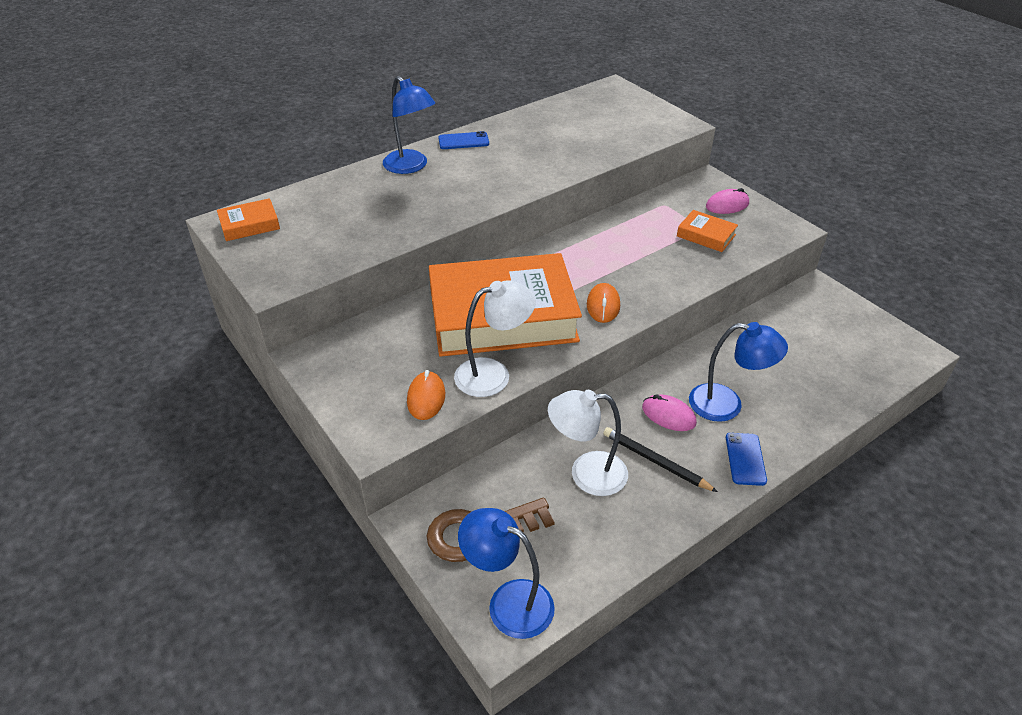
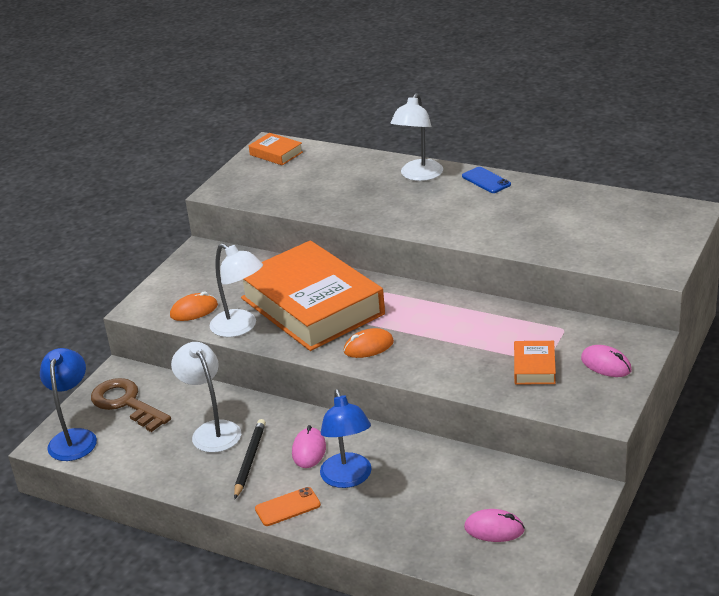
camera: 65 degrees right, 10 degrees down
(411, 166) = (418, 175): blue lamp -> white lamp
(745, 459) = (287, 507): blue phone -> orange phone
(840, 348) = (494, 529): none -> pink mouse

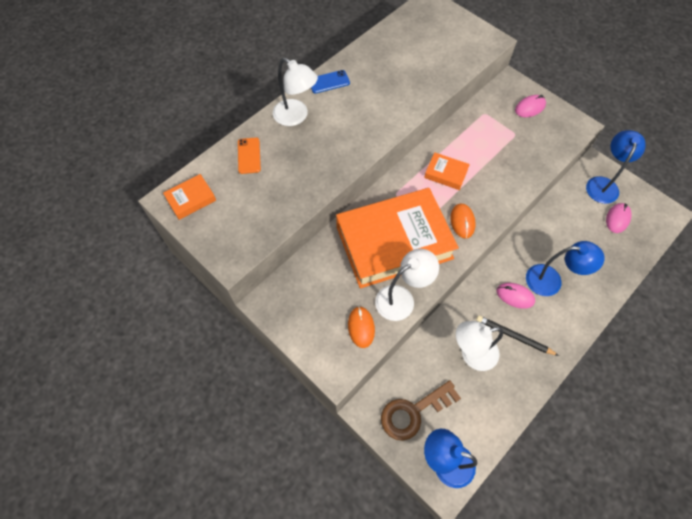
camera: 75 degrees left, 30 degrees up
(287, 507) = (570, 324): orange phone -> orange phone (249, 155)
(534, 367) = (520, 141): orange book -> orange book (446, 173)
(553, 504) = (603, 184): none -> blue lamp

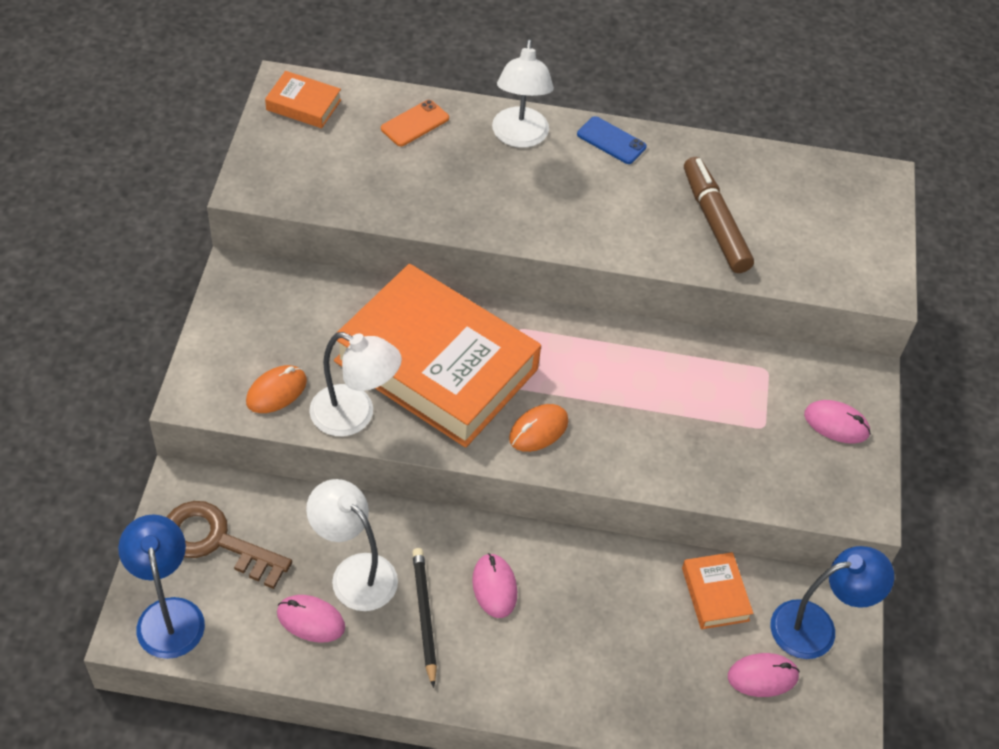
camera: 50 degrees right, 10 degrees down
(411, 74) = (714, 222): none -> brown marker
(446, 173) = (606, 371): orange book -> orange book (715, 594)
(488, 391) = (310, 620): none -> pink mouse
(551, 281) = (561, 626): blue lamp -> none

